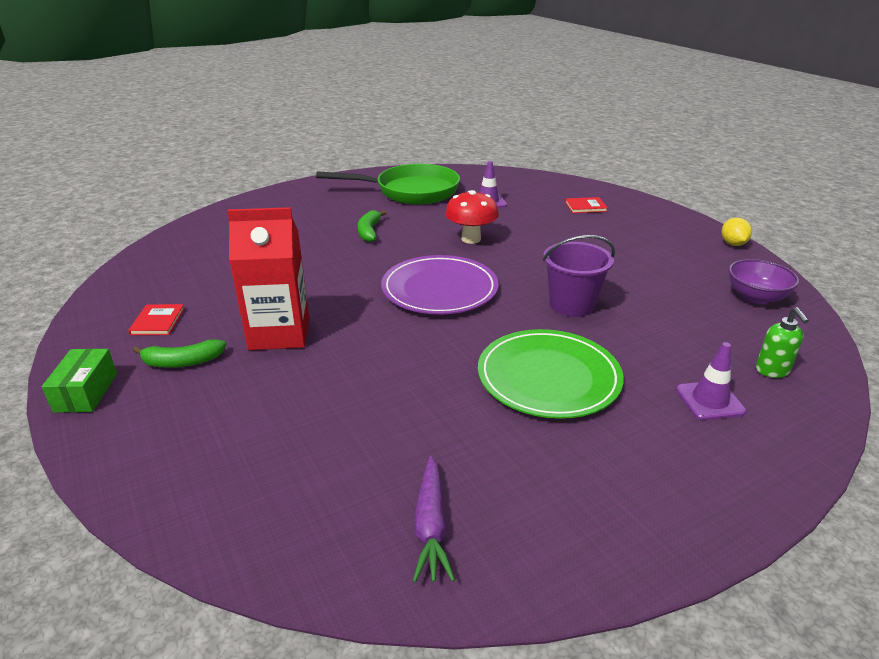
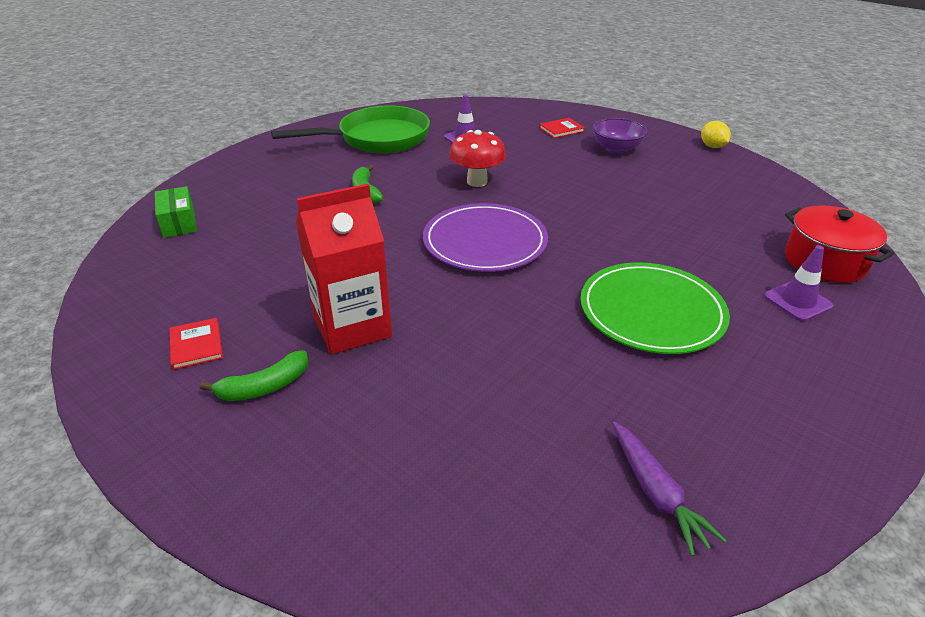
camera: 20 degrees left, 5 degrees up
(86, 392) = (170, 453): green box -> green box (179, 223)
(572, 305) = (620, 233): purple bucket -> none
(756, 297) = (765, 194): purple bowl -> purple bowl (616, 149)
(772, 371) = (825, 261): green soap dispenser -> red pot

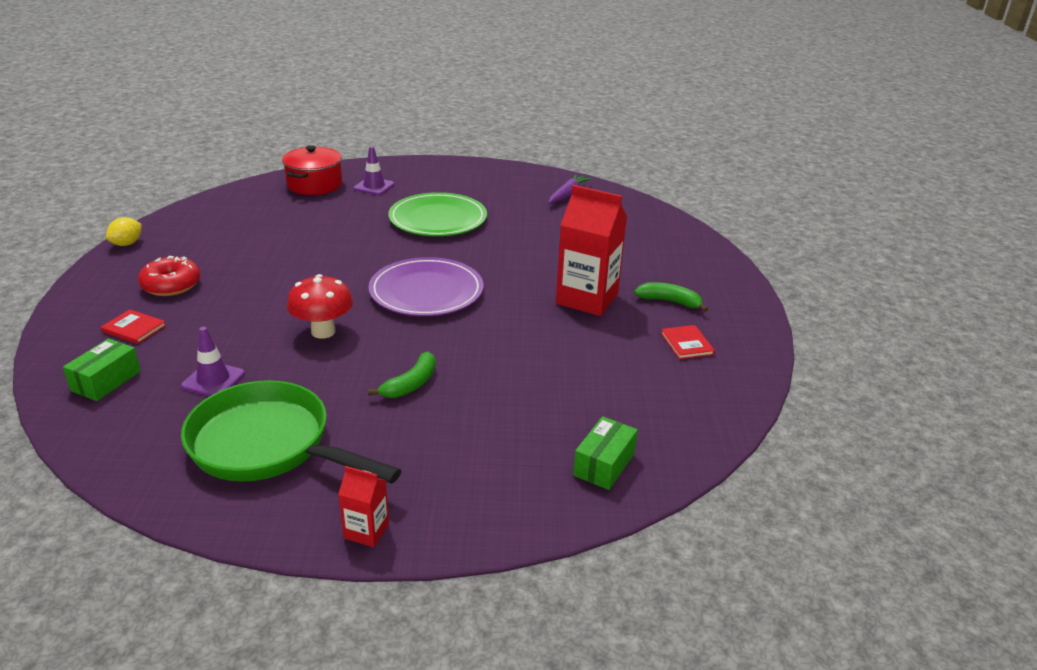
camera: 130 degrees left, 5 degrees down
(196, 345) = (687, 344): red book -> red book turned 45 degrees counterclockwise
(273, 144) = (366, 531): none -> red carton
(505, 115) = (106, 381): none -> green box
(616, 149) = (171, 285): purple bowl -> red donut

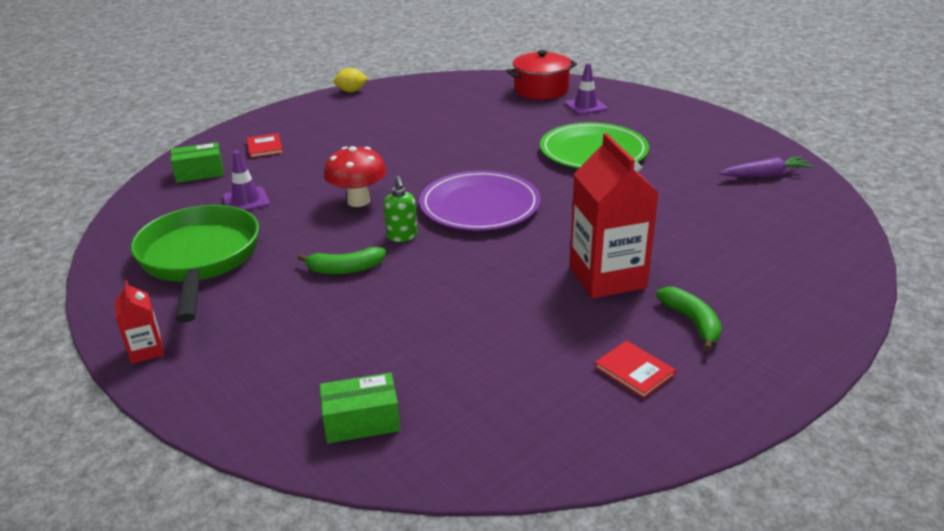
camera: 50 degrees right, 0 degrees up
(171, 285) = (329, 128): red donut -> none
(410, 340) = (402, 236): none -> green soap dispenser
(687, 344) = (634, 371): red book -> red book turned 75 degrees counterclockwise

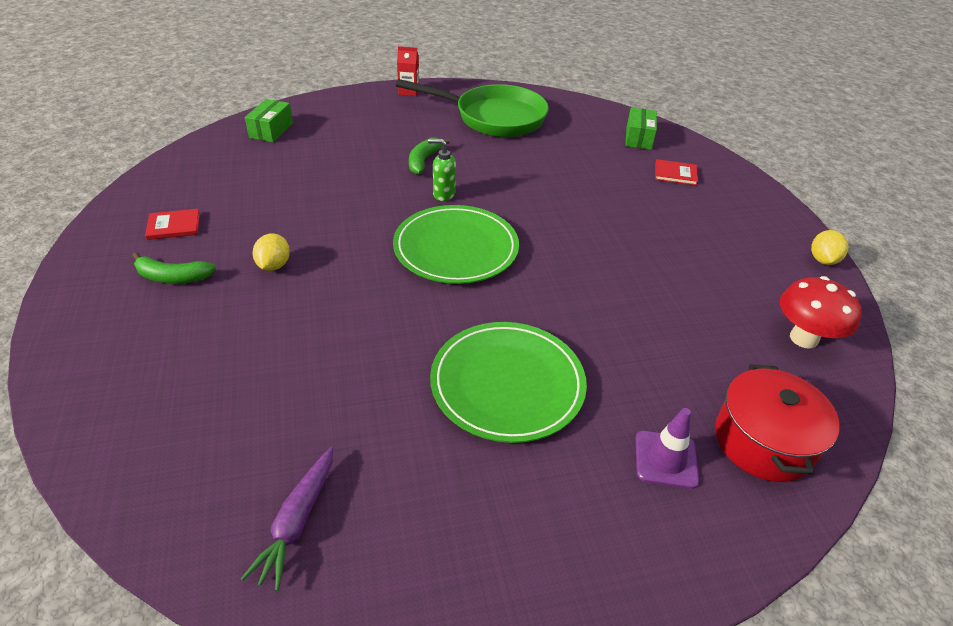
camera: 115 degrees right, 10 degrees up
(246, 201) = (569, 147): purple traffic cone -> none
(358, 201) = (523, 191): red mushroom -> red mushroom (803, 338)
(480, 205) = (456, 248): purple plate -> green plate
(607, 277) = (274, 265): red carton -> yellow lemon

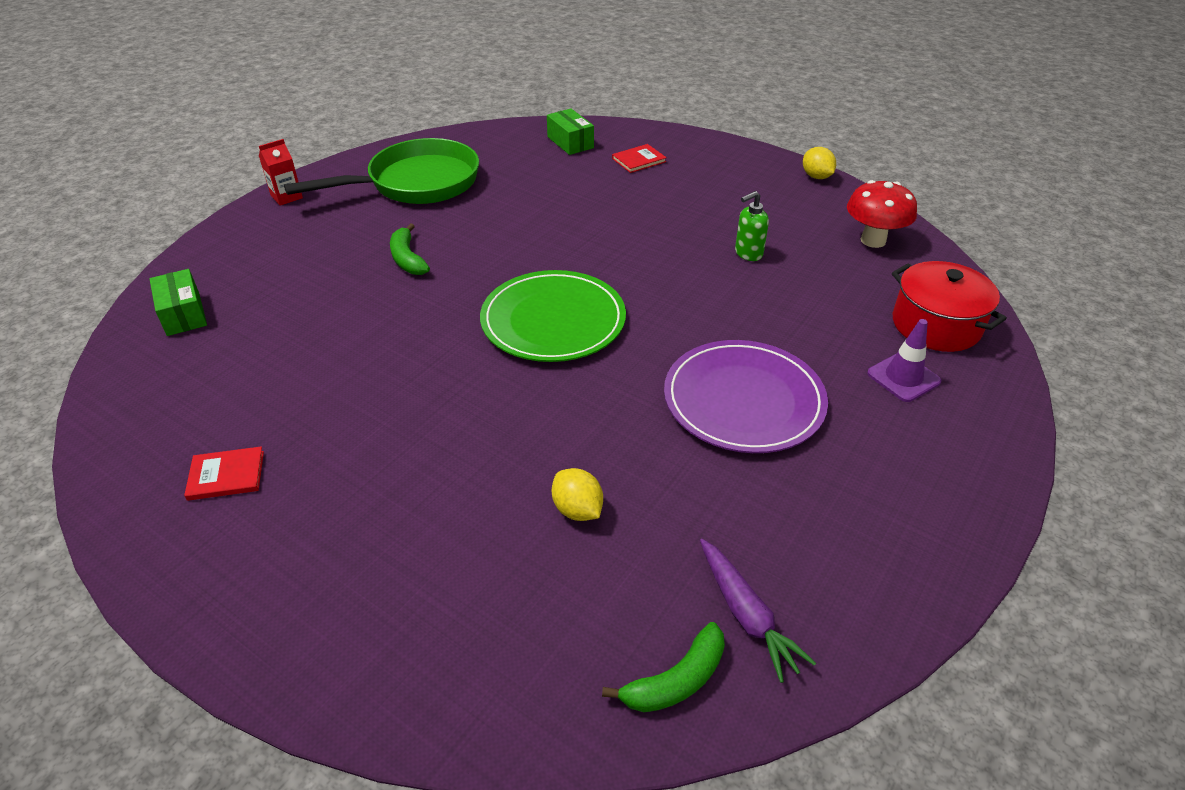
camera: 40 degrees left, 0 degrees up
(173, 277) = (312, 522): green banana -> green banana (675, 680)
(174, 226) = (226, 475): red book -> red book turned 45 degrees clockwise
(274, 265) = (406, 441): yellow lemon -> yellow lemon (577, 510)
(443, 194) = (473, 280): green soap dispenser -> green soap dispenser (748, 254)
(507, 384) = (743, 400): green plate -> purple plate

